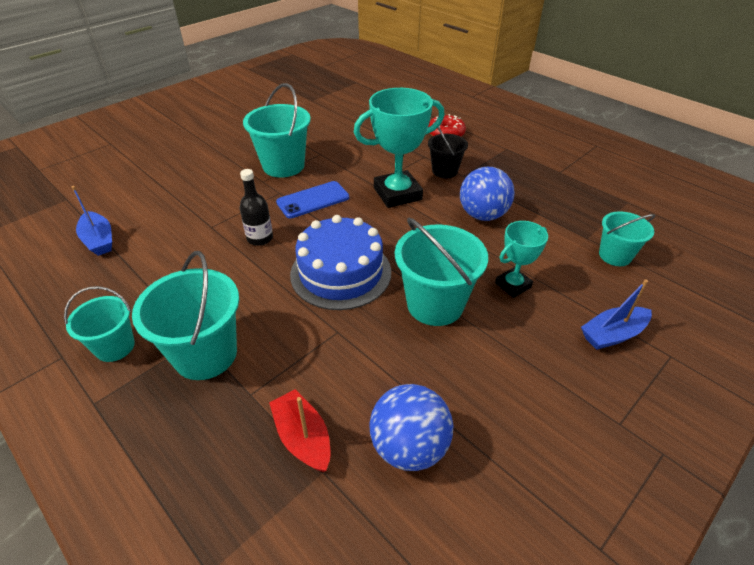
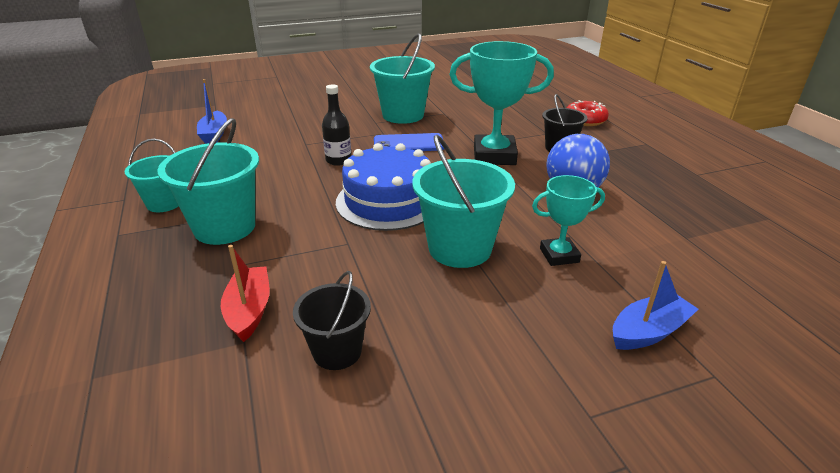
camera: 25 degrees right, 10 degrees down
(409, 446) = (337, 351): blue ball -> black bucket
(612, 334) = (648, 331): blue boat -> blue boat turned 150 degrees clockwise
(615, 255) = (711, 262): turquoise bucket -> none

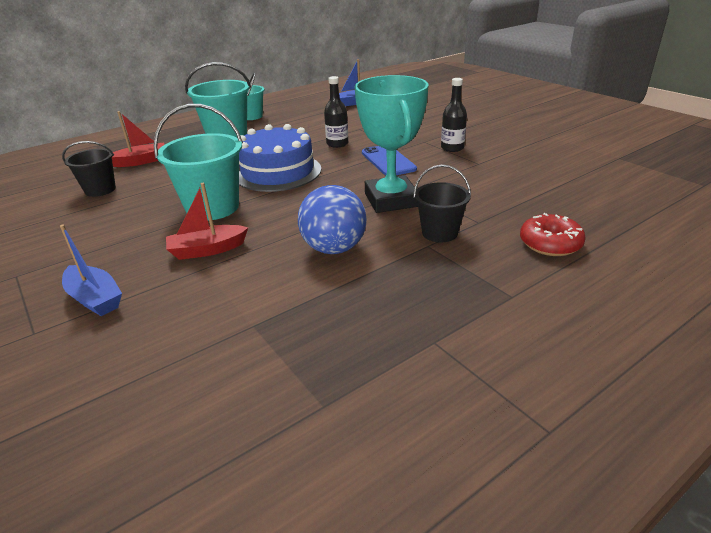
camera: 75 degrees right, 0 degrees up
(403, 115) = (452, 148): turquoise bucket -> black bottle
(559, 255) = (207, 250): turquoise trophy -> red boat

